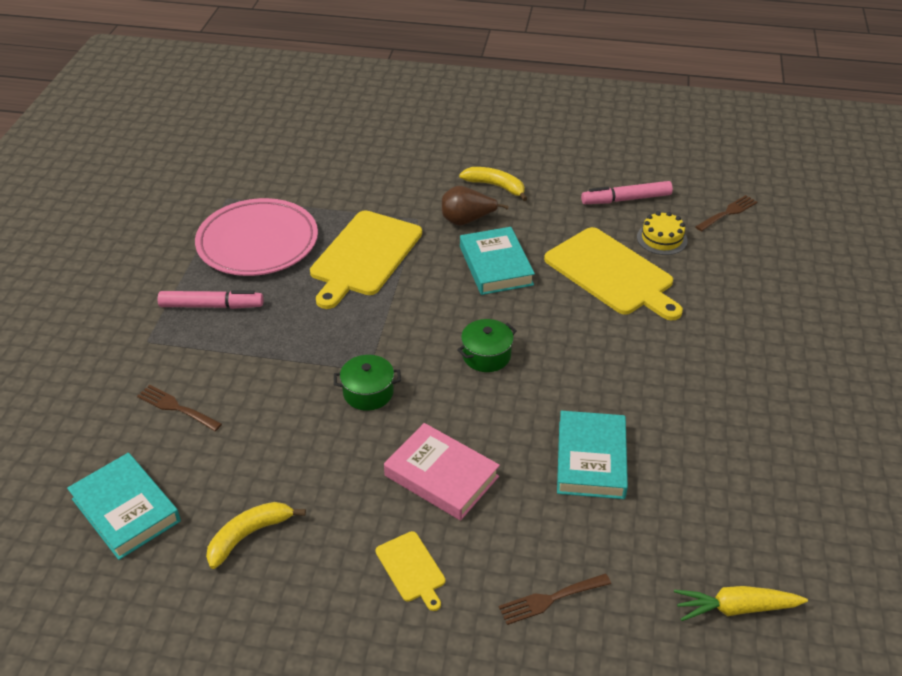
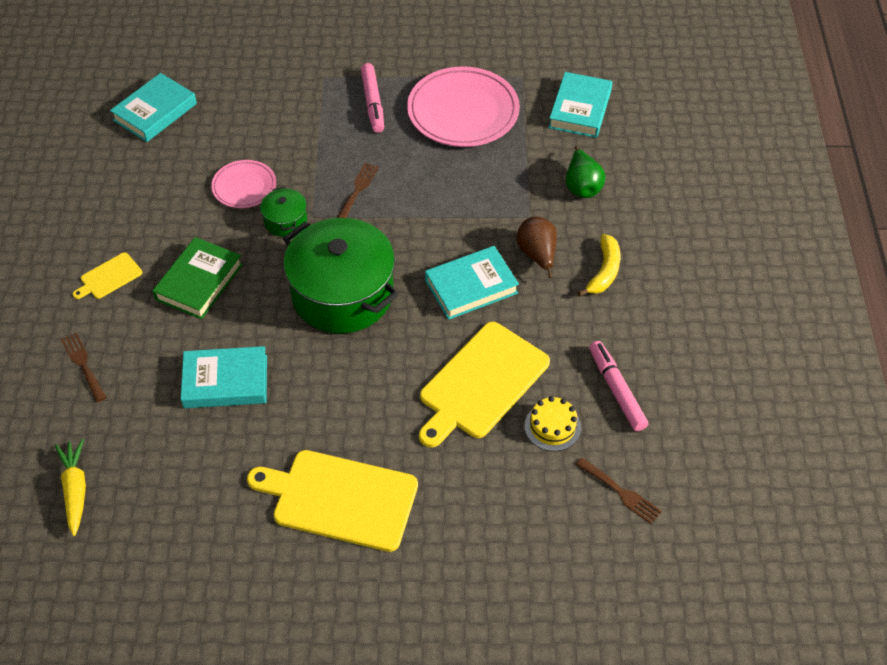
camera: 80 degrees right, 10 degrees up
(176, 407) = (255, 111): brown fork -> brown fork (358, 190)
(249, 535) = (136, 181): yellow banana -> none
(290, 170) = (580, 109): none -> turquoise book
(301, 425) = (244, 187): none -> pink plate
(364, 256) = (462, 187): yellow cutting board -> yellow cutting board (340, 499)
(390, 183) = (582, 186): none -> green pear
(441, 476) = (199, 282): pink book -> green book
(486, 355) = (342, 294): green pot -> green pot, size x2.26

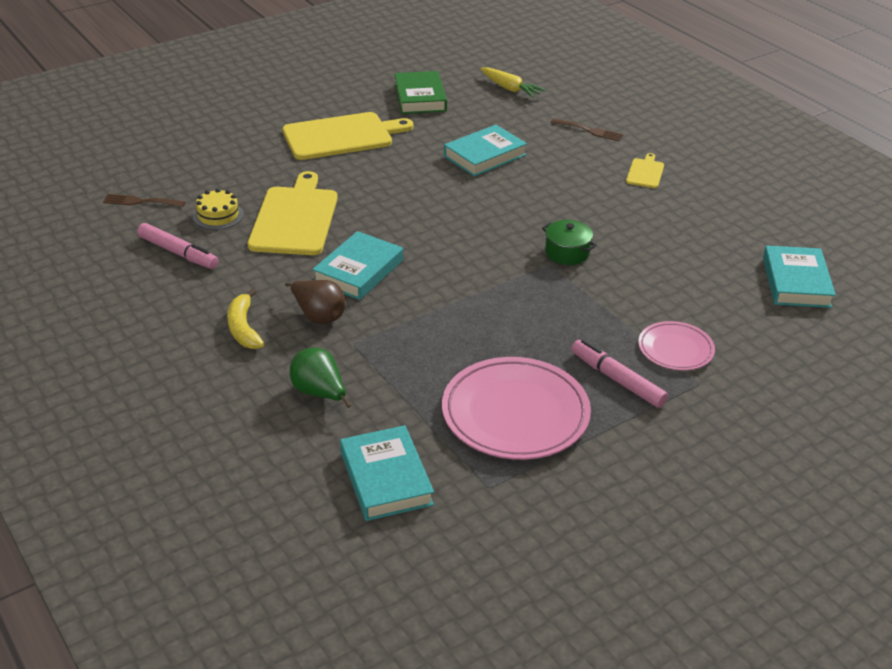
camera: 145 degrees right, 15 degrees down
(199, 282) = (578, 193): green book -> green book (420, 97)
(244, 187) = (634, 261): pink plate -> pink plate (675, 349)
(342, 294) = (460, 227): green pot -> none
(358, 190) = (536, 299): brown fork -> none

